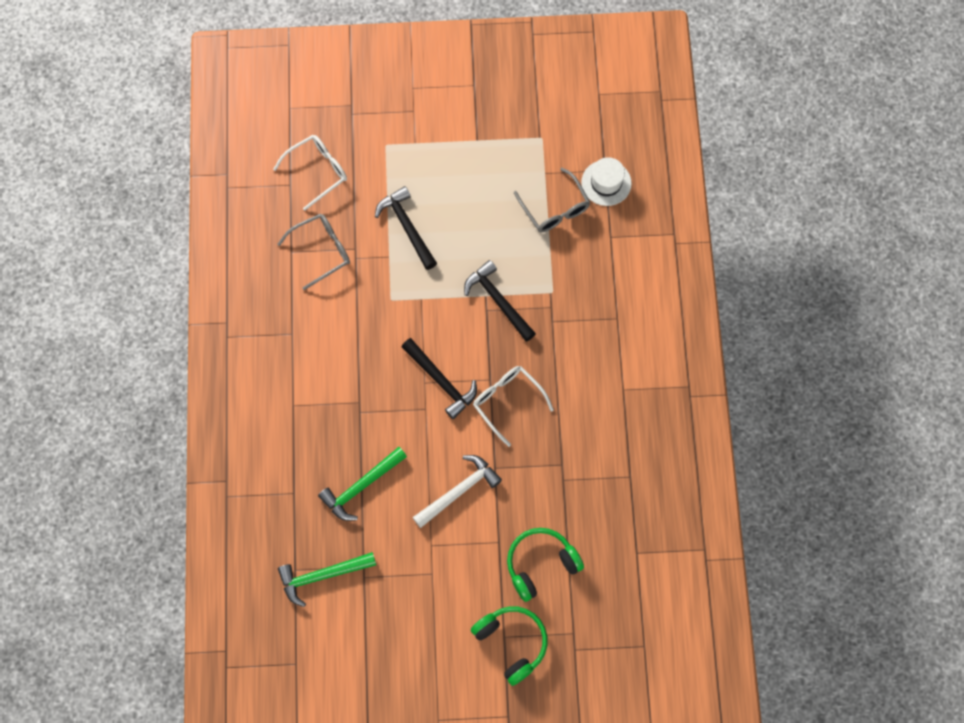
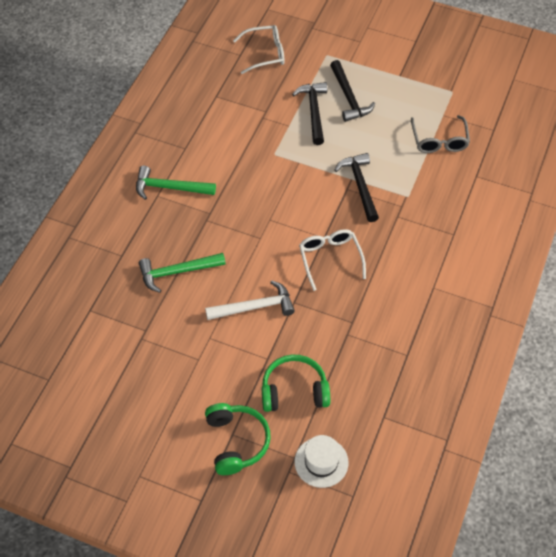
camera: 25 degrees right, 15 degrees down
(321, 251) = (239, 104): grey glasses -> none
(322, 575) = (108, 323): green hammer -> green hammer (170, 188)
(441, 381) = (283, 224): black hammer -> black hammer (349, 97)
(606, 183) = (490, 138): white hat -> white hat (321, 462)

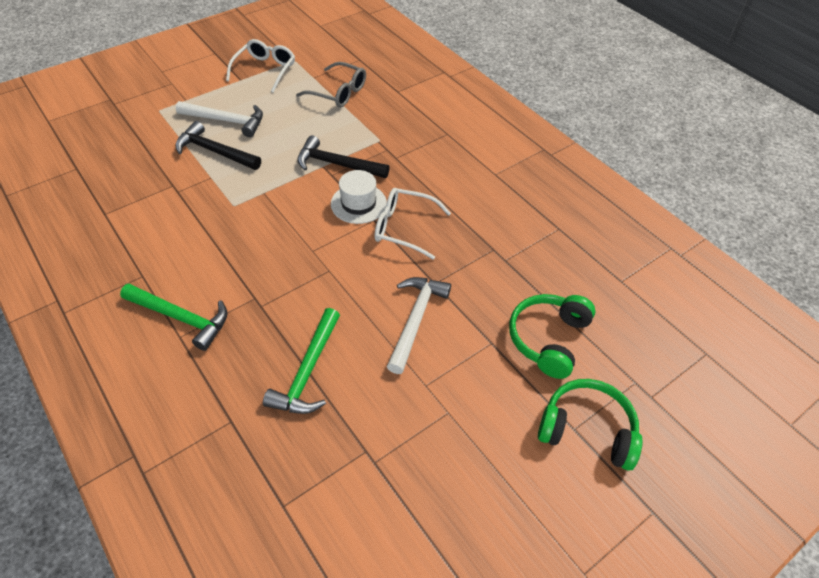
camera: 60 degrees left, 5 degrees down
(170, 188) = (181, 318): green hammer -> green hammer turned 105 degrees counterclockwise
(265, 54) = (100, 149): white glasses -> white glasses (265, 70)
(321, 462) = (652, 360): white hat -> white hat (358, 203)
(349, 97) = (226, 121): black hammer -> white hammer

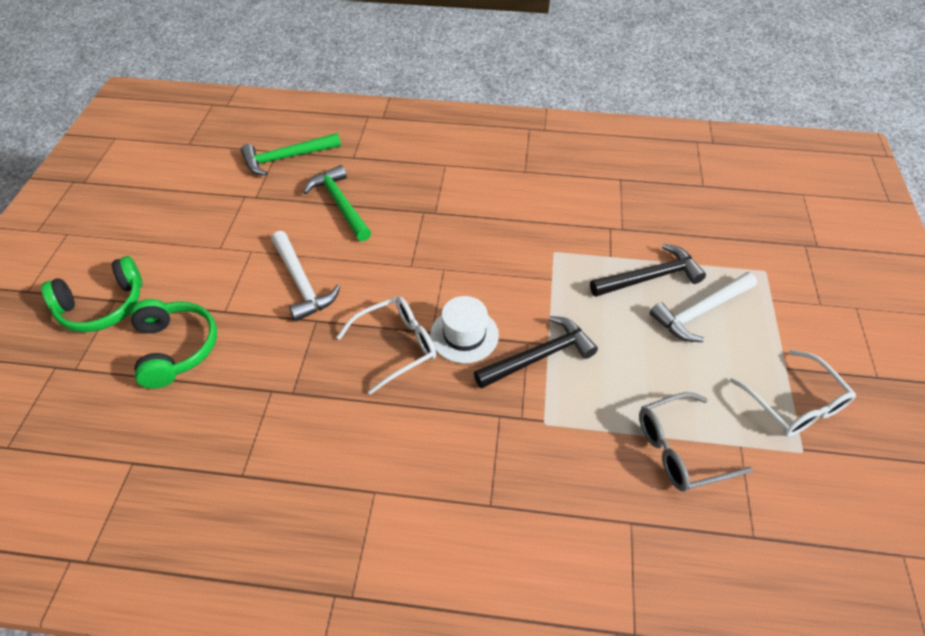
camera: 135 degrees right, 0 degrees up
(181, 318) = (460, 172): green hammer -> green hammer (286, 158)

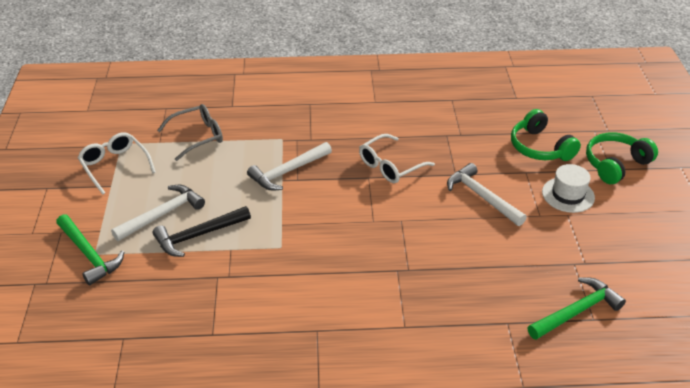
camera: 170 degrees right, 10 degrees down
(340, 204) = (490, 267): green hammer -> green hammer (89, 255)
(464, 335) = (344, 178): white hat -> white hat (568, 195)
(539, 356) = (288, 172): black hammer -> white hammer

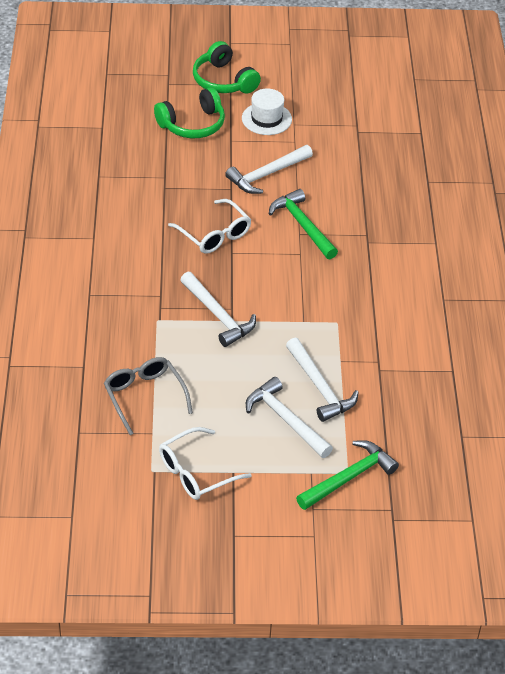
camera: 90 degrees left, 5 degrees up
(198, 235) = (320, 387): black hammer -> white hammer
(577, 311) = (413, 140): green hammer -> green hammer (302, 225)

